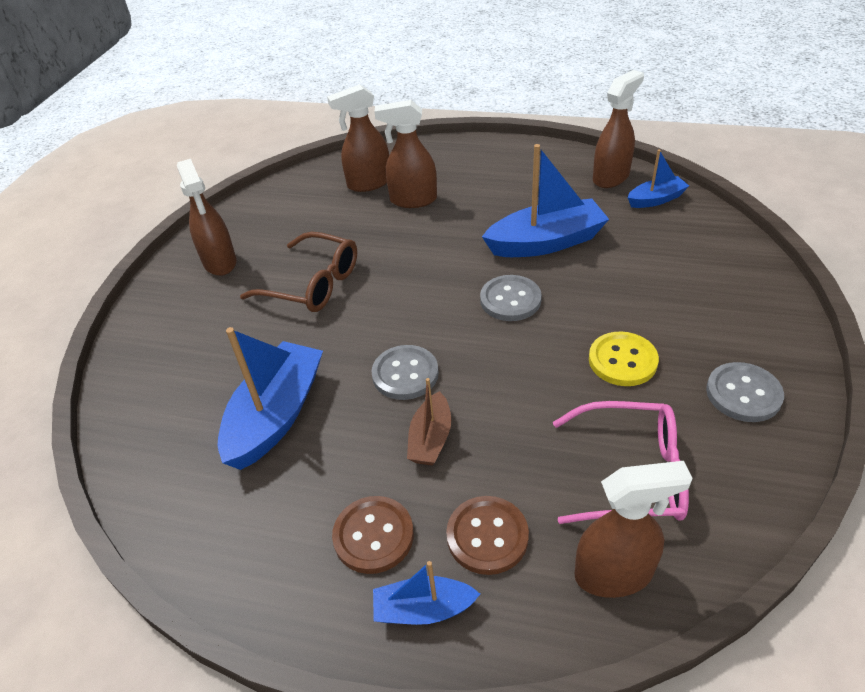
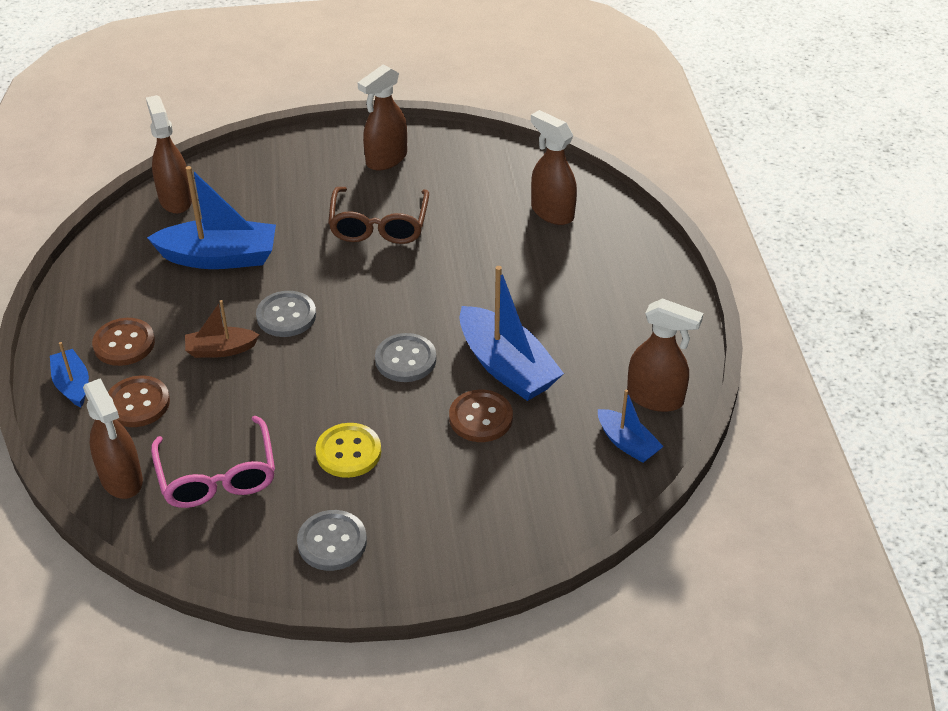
camera: 65 degrees right, 0 degrees up
(413, 200) = (537, 252): brown spray bottle -> brown spray bottle (175, 199)
(603, 268) = (480, 418): none -> brown button

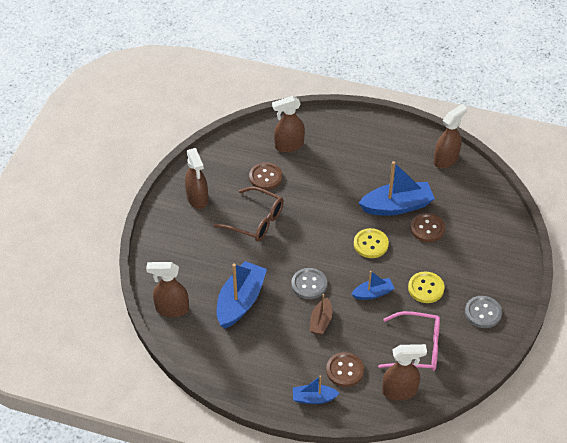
camera: 65 degrees left, 5 degrees up
(124, 344) = (291, 365): brown button -> brown button (265, 177)
(405, 359) = (371, 244): grey button -> yellow button
(627, 443) = (470, 181): blue boat -> blue boat (373, 293)

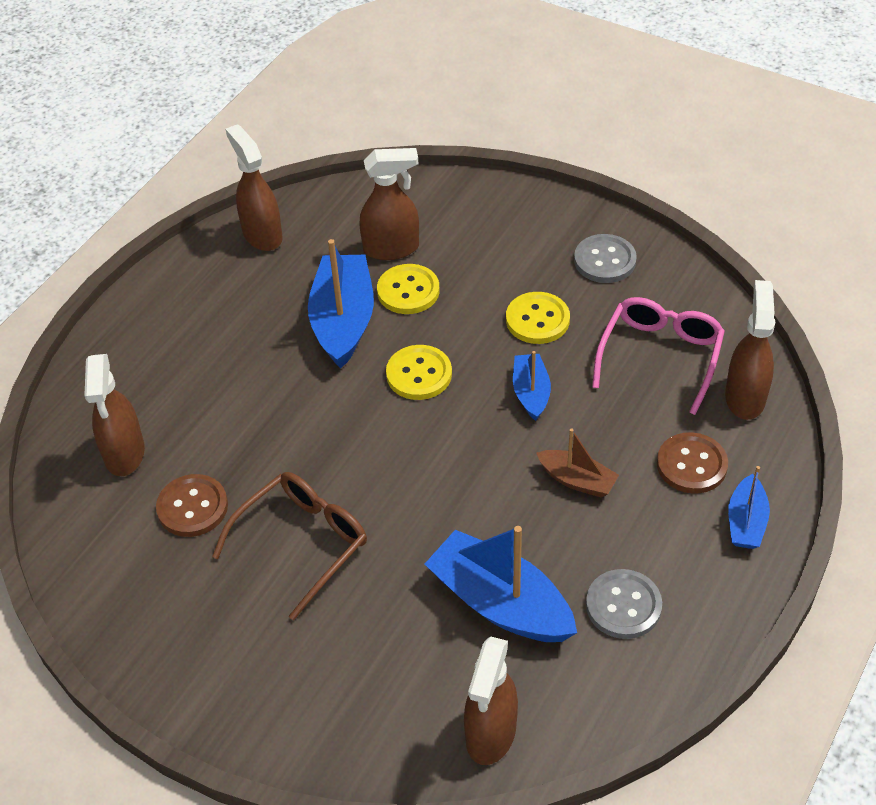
camera: 75 degrees left, 0 degrees up
(197, 199) = (203, 640): brown spray bottle -> brown spray bottle (392, 248)
(309, 284) = (487, 483): grey button -> grey button (623, 605)
(427, 228) = (408, 291): brown button -> yellow button

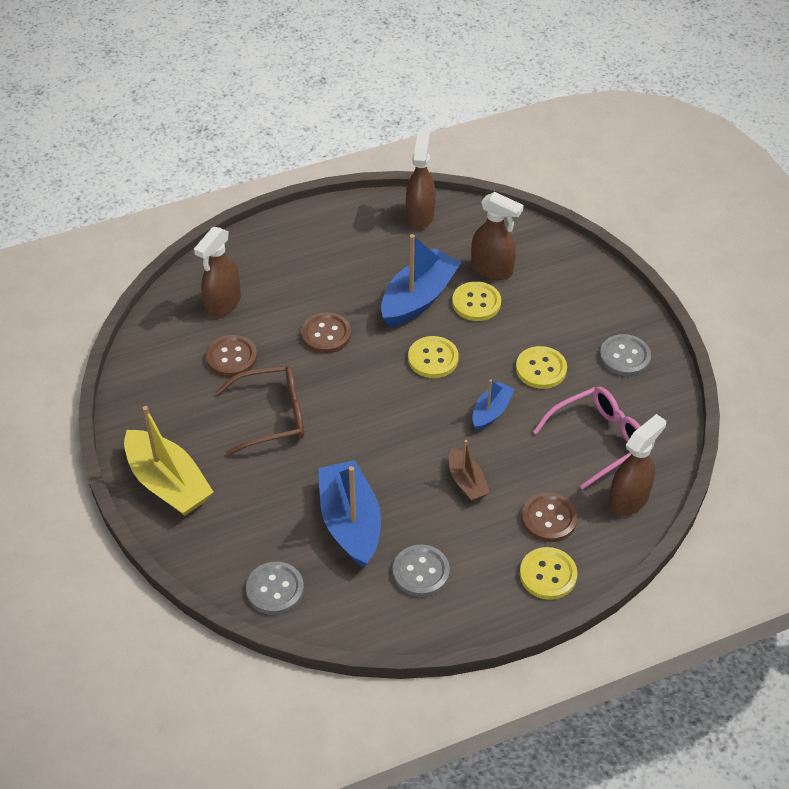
camera: 35 degrees right, 0 degrees up
(252, 699) = (168, 483): none -> yellow boat
(278, 417) = (326, 334): none -> brown button
(490, 734) = (275, 589): brown spray bottle -> grey button
(746, 522) = (548, 575): blue boat -> yellow button

